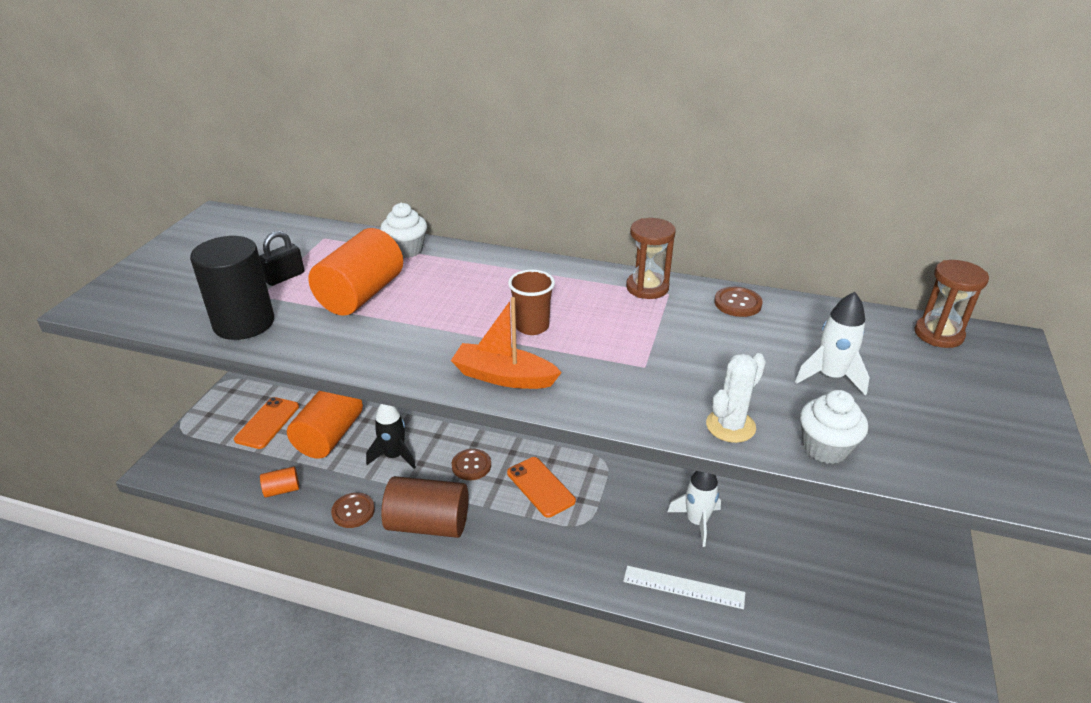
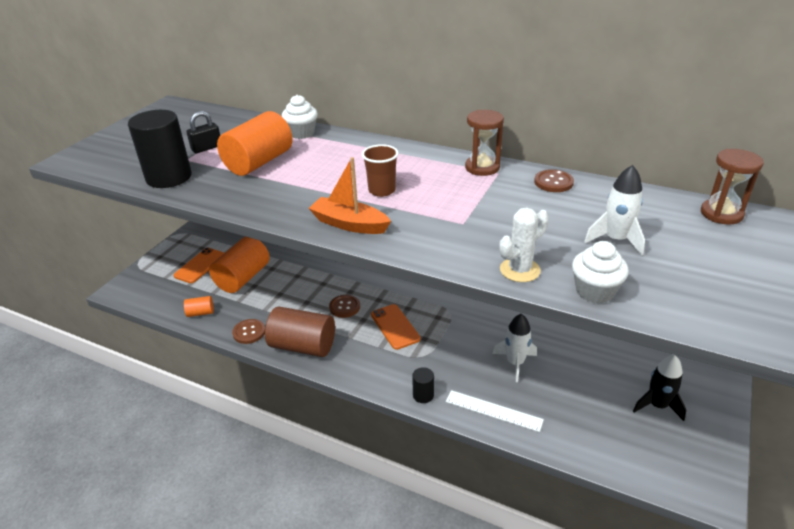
camera: 10 degrees right, 0 degrees up
(394, 456) = (287, 296): black rocket -> black rocket (657, 405)
(594, 576) = (423, 395): none -> black cylinder

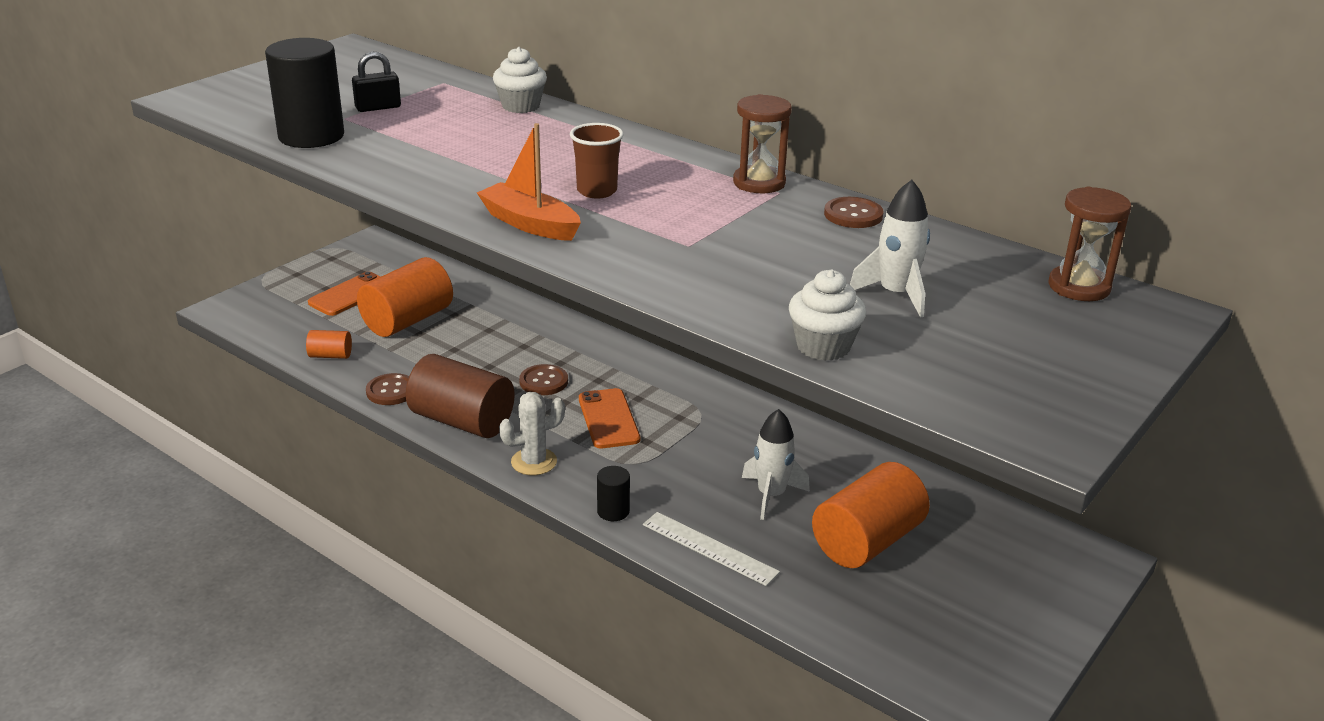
camera: 10 degrees right, 5 degrees down
(259, 162) = (442, 134): orange cylinder -> orange cylinder (867, 541)
(520, 270) = (734, 308): white cactus -> white cactus (534, 462)
(657, 405) = (967, 586): black rocket -> none

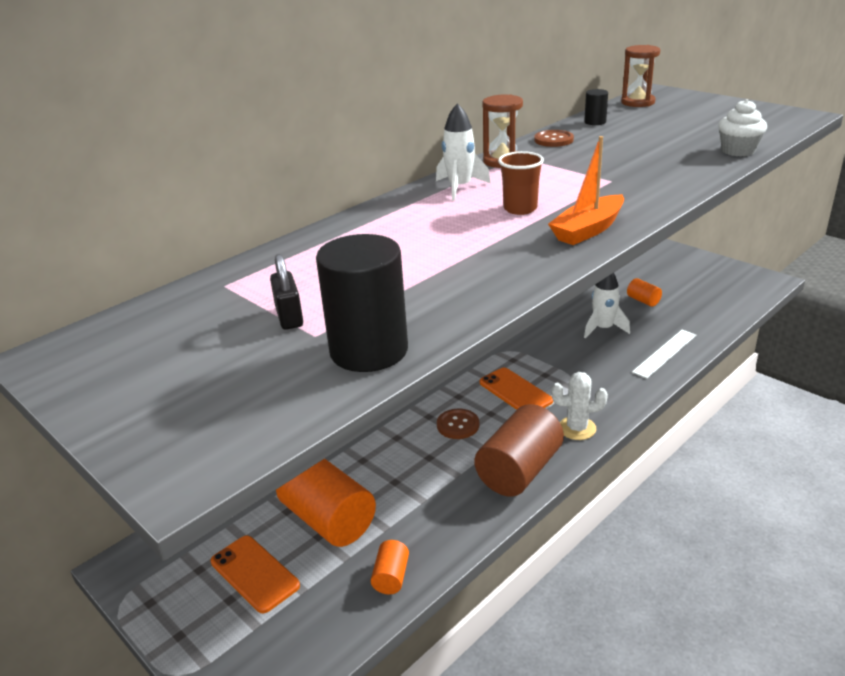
camera: 80 degrees left, 0 degrees up
(391, 391) = (467, 521): brown button -> none
(521, 106) = (316, 243): white cupcake -> none
(534, 462) = (577, 428): white cactus -> white cactus turned 75 degrees counterclockwise
(608, 419) = (515, 392): orange phone -> orange phone turned 60 degrees clockwise
(613, 511) = (633, 391): black cylinder -> black cylinder (595, 122)
(867, 541) = (643, 301): orange cylinder -> orange cylinder, size x0.47
(895, 294) = (663, 135): white rocket -> white rocket (460, 187)

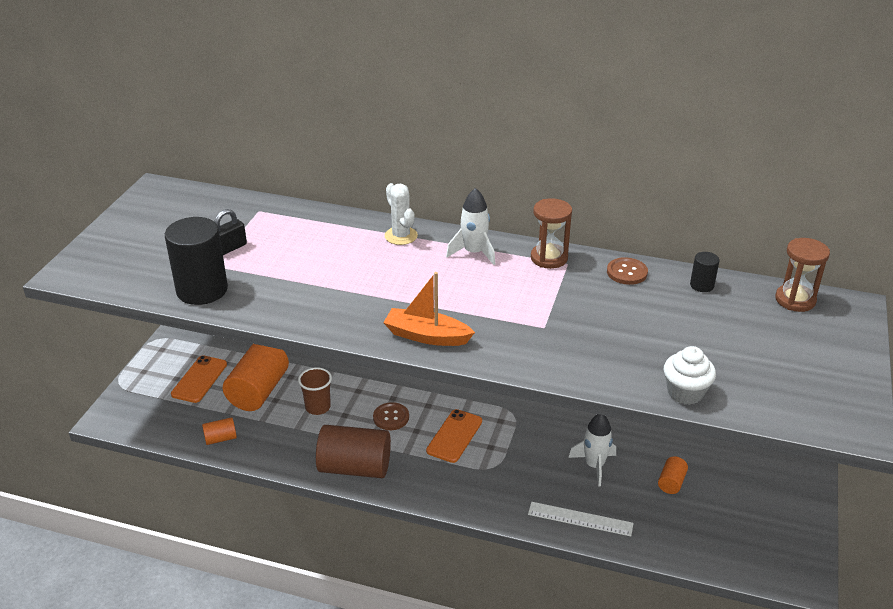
camera: 60 degrees right, 5 degrees up
(520, 209) = (449, 293): brown cup -> brown cup (318, 407)
(577, 428) = (426, 486): white cactus -> white cactus (401, 236)

